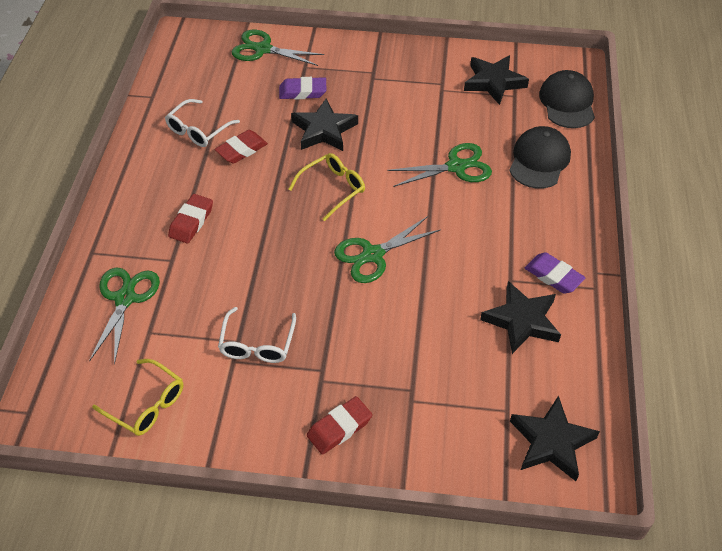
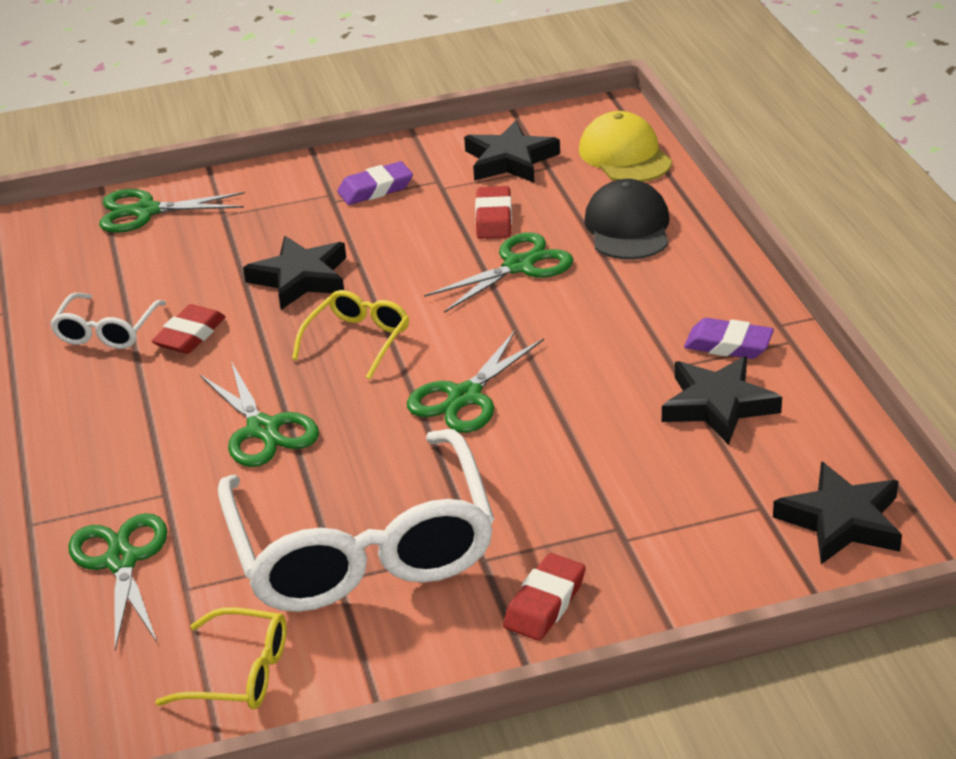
camera: 20 degrees left, 15 degrees down
(191, 221) = (167, 440): red eraser -> red eraser (493, 218)
(247, 234) = (263, 429): none -> green scissors
(257, 344) = (362, 549): white glasses -> white glasses, size x2.24
(303, 92) = (239, 244): purple eraser -> purple eraser (375, 189)
(567, 102) = (625, 155): black cap -> yellow cap

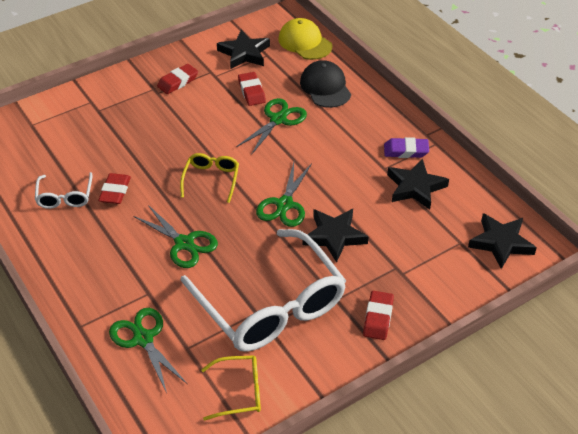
camera: 20 degrees left, 10 degrees up
(146, 211) = (50, 115): green scissors -> none
(300, 278) = (161, 145): black star -> black star (334, 236)
(375, 189) = (178, 82): purple eraser -> red eraser

